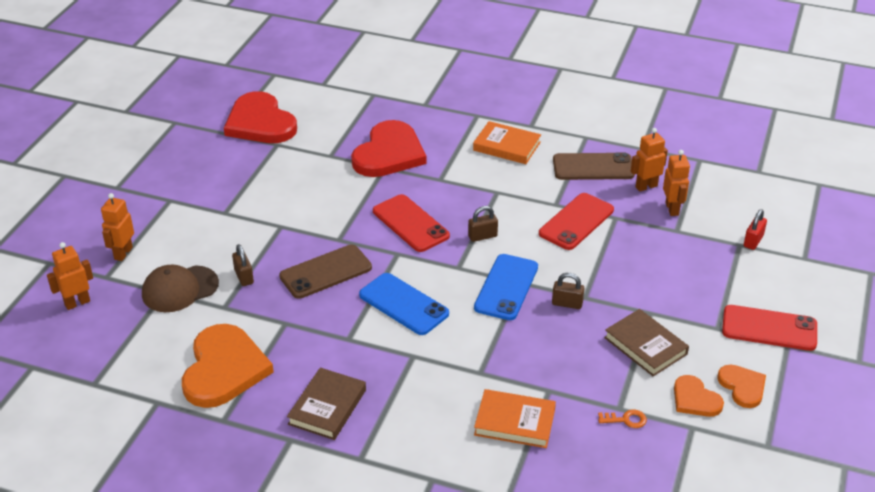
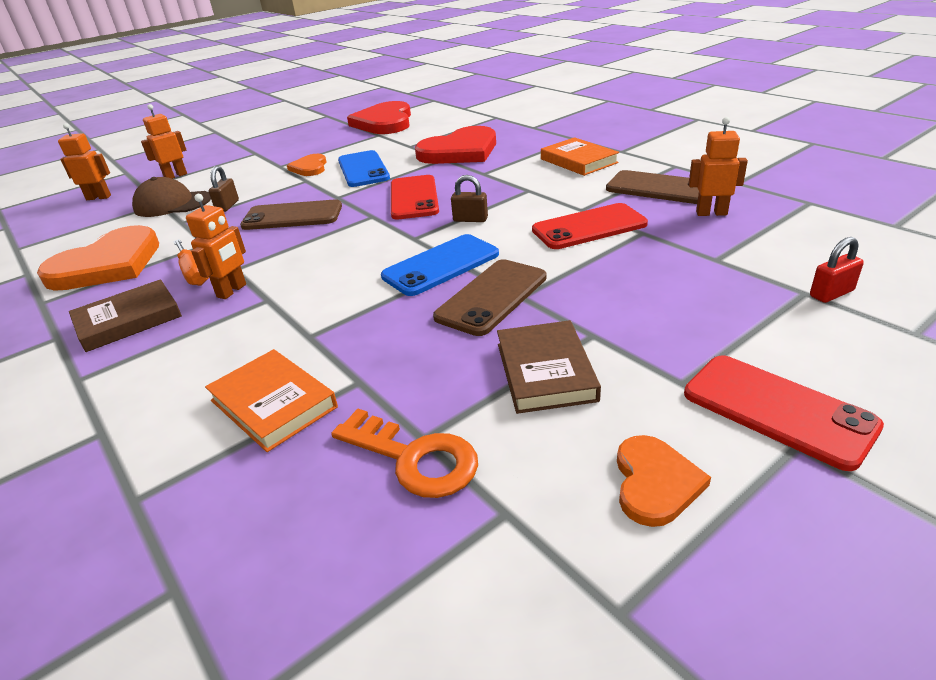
camera: 35 degrees right, 5 degrees down
(319, 353) = (193, 273): none -> orange screwdriver
(403, 304) = (321, 255): blue phone -> blue phone (363, 169)
(567, 303) = (492, 297): brown padlock -> brown phone
(626, 420) = (414, 458): orange key -> orange key, size x1.94
(672, 209) = (728, 238): orange robot -> orange robot (232, 291)
(695, 399) = (552, 470): orange heart -> orange heart (310, 167)

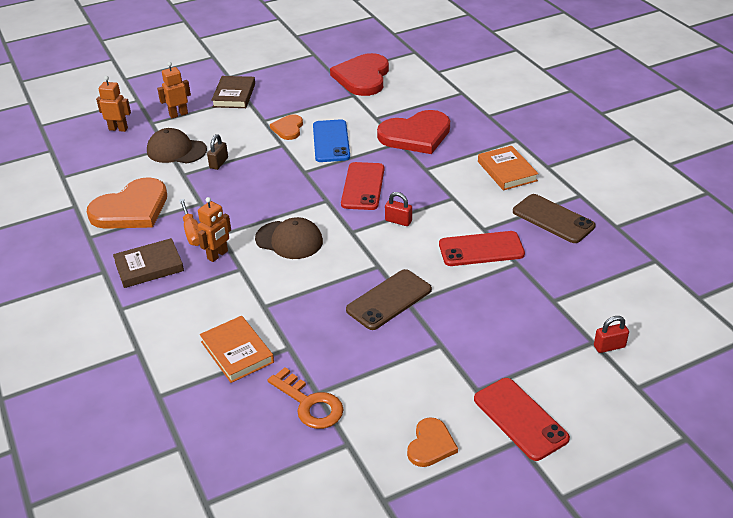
camera: 10 degrees right, 5 degrees up
(292, 216) = (267, 187): brown phone -> none
(331, 259) = (289, 240): none -> brown cap
(441, 265) = (363, 263): blue phone -> none
(470, 219) = (398, 221): brown padlock -> red padlock
(545, 371) = (401, 365): brown book -> brown book (234, 95)
(711, 213) = (576, 255): orange robot -> none

